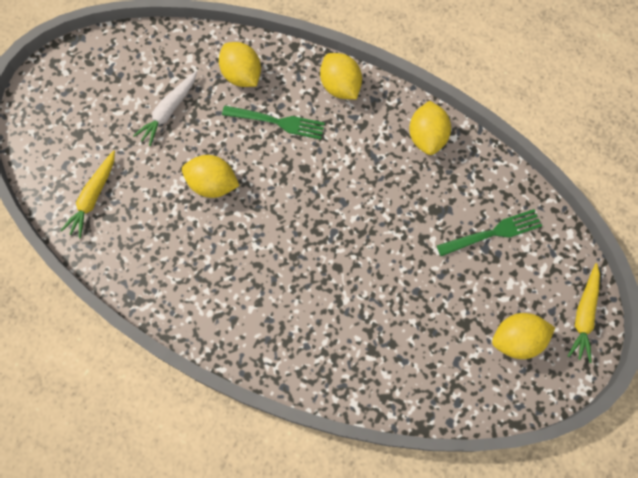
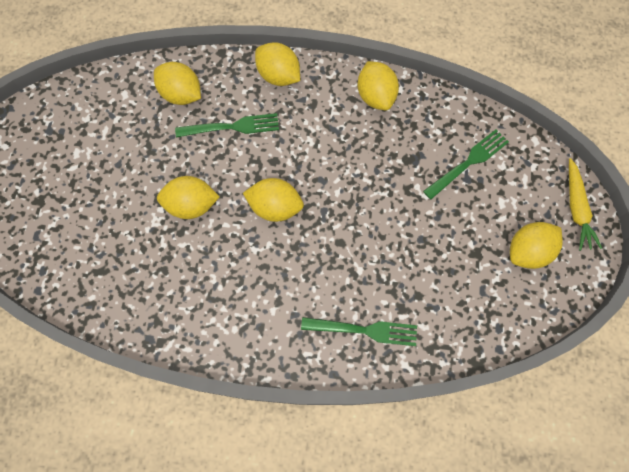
camera: 20 degrees left, 0 degrees up
(93, 197) = (77, 257): yellow carrot -> none
(169, 111) = (123, 150): white carrot -> none
(289, 213) = (275, 207): none -> yellow lemon
(328, 357) = (364, 330): none -> green fork

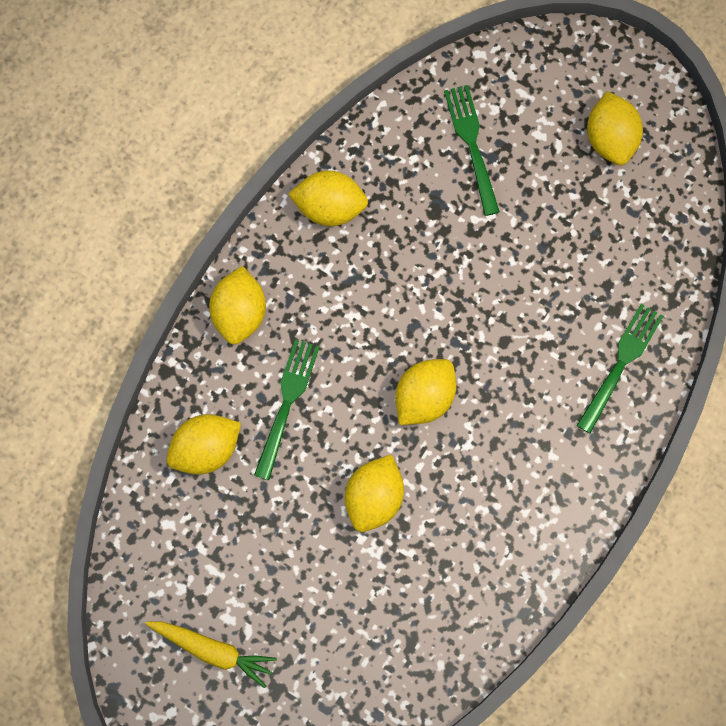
camera: 65 degrees left, 5 degrees up
(278, 76) = (240, 313): yellow lemon -> yellow lemon turned 60 degrees counterclockwise
(576, 208) = (584, 58): yellow carrot -> yellow carrot (213, 650)

